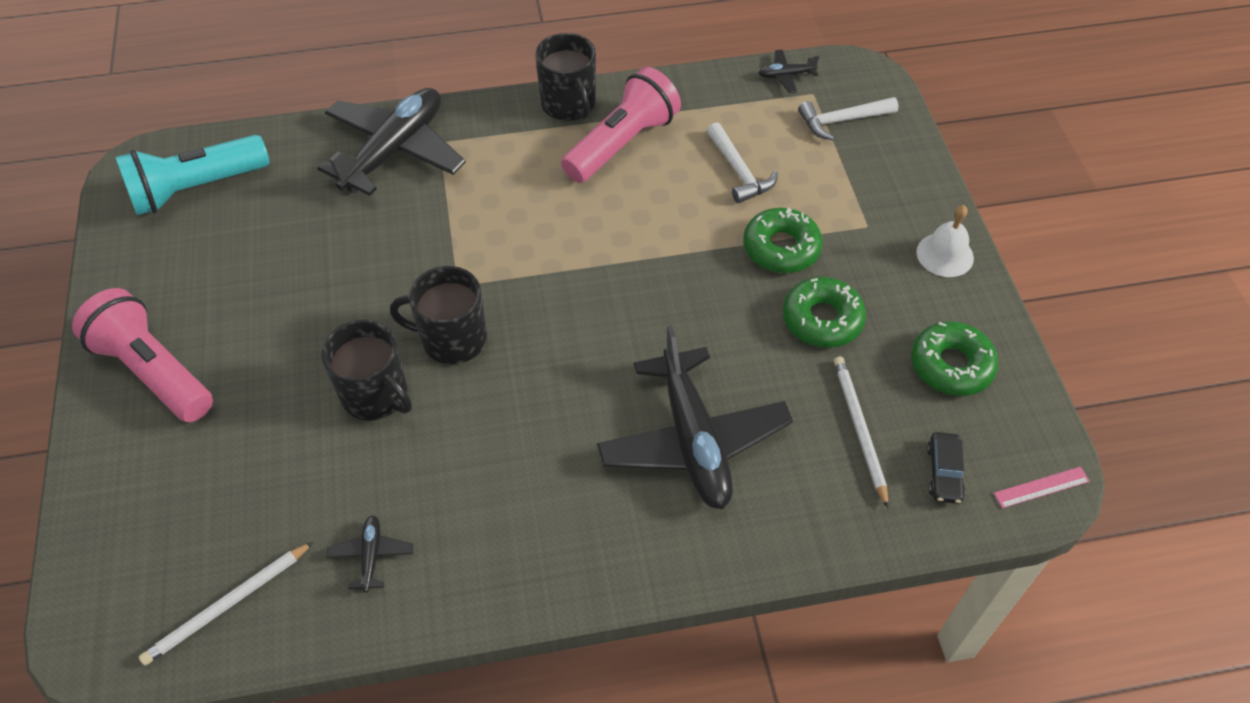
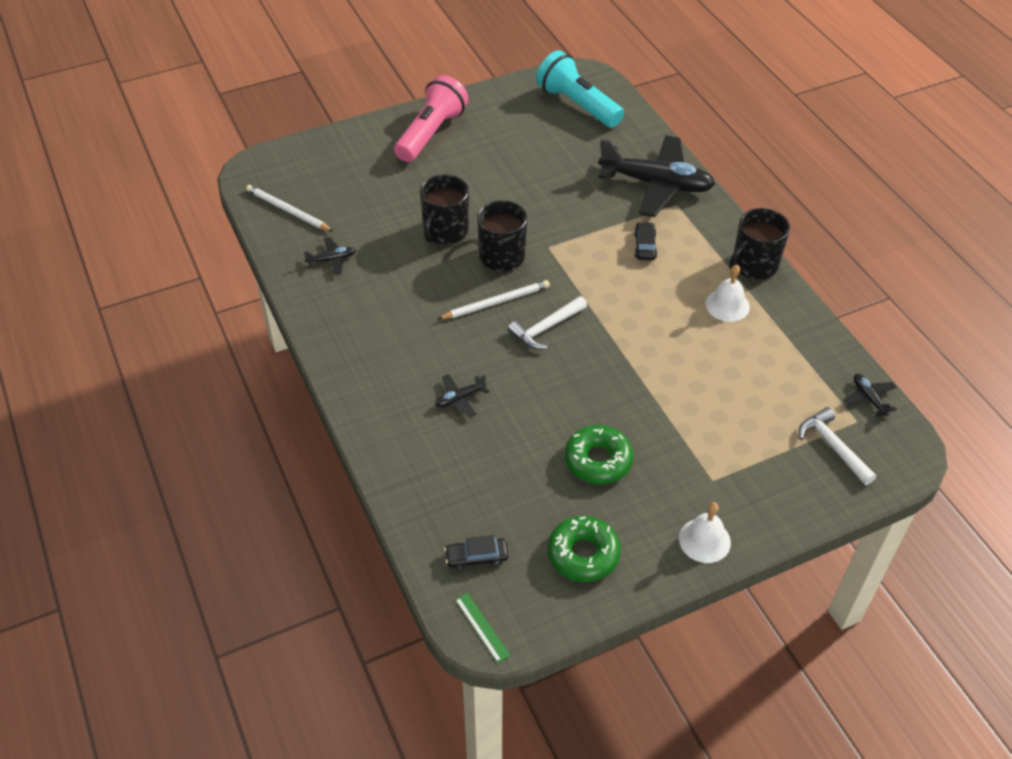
camera: 75 degrees right, 5 degrees down
(498, 190) = (645, 246): none -> black car
(622, 144) = (727, 305): pink flashlight -> white bell
(693, 440) = (460, 398): black plane -> black plane, size x0.41
(739, 171) = (734, 383): white hammer -> white hammer (546, 328)
(781, 248) = (661, 423): green donut -> none
(859, 429) = (500, 497): white pencil -> white pencil (496, 302)
(1041, 487) = (482, 627): pink ruler -> green ruler

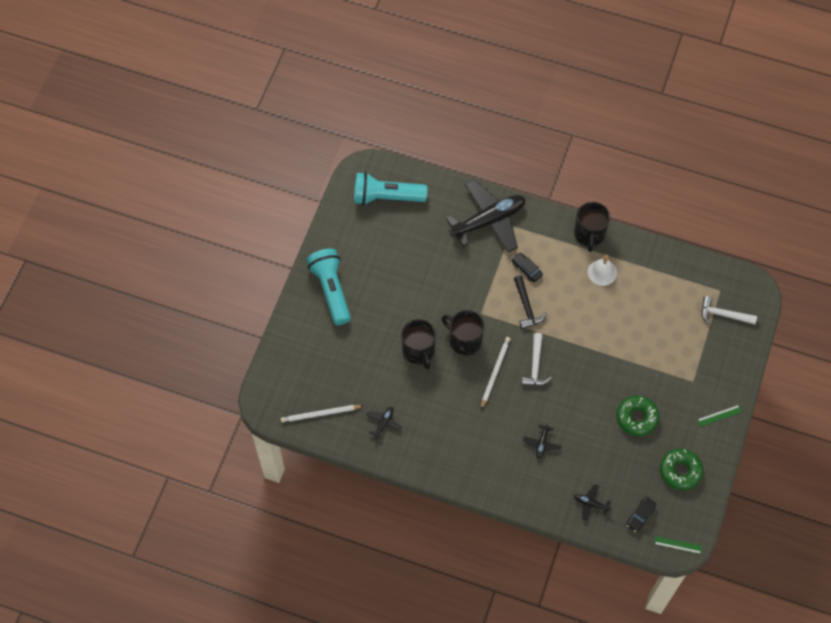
camera: 45 degrees left, 15 degrees up
(431, 133) = (331, 290): pink flashlight -> turquoise flashlight
(603, 275) = (526, 307): none -> black hammer
(704, 540) = (719, 415): white bell -> green ruler
(869, 398) = (713, 272): black plane -> black plane (590, 504)

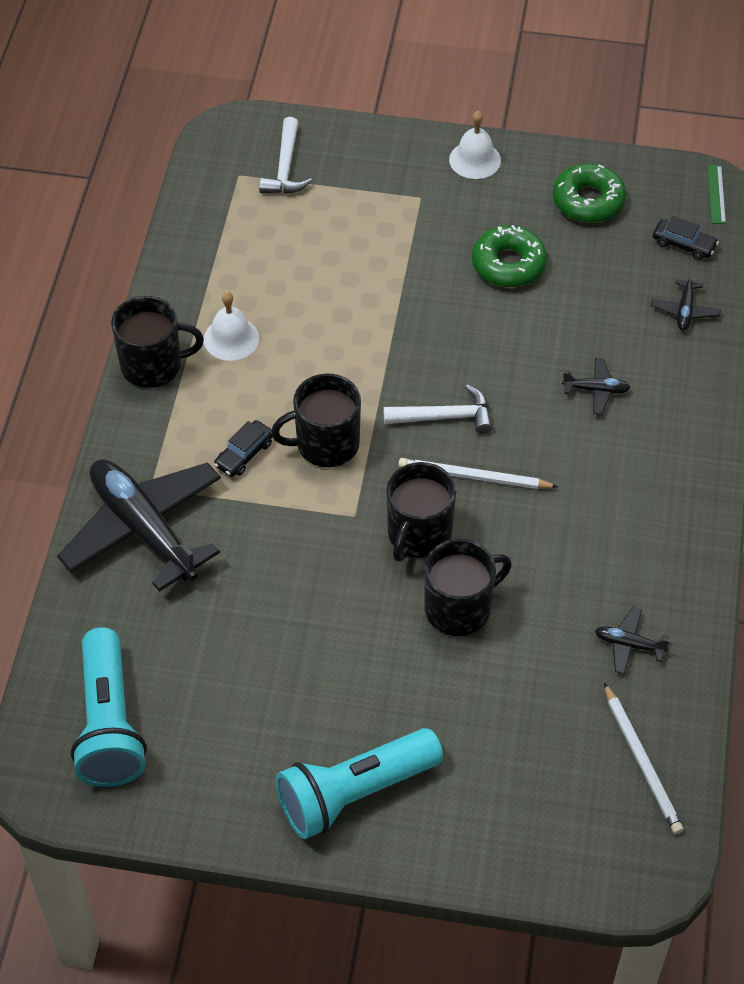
camera: 100 degrees left, 10 degrees down
(526, 307) = (326, 444): black hammer -> black mug
(719, 415) = (475, 160): green ruler -> white bell

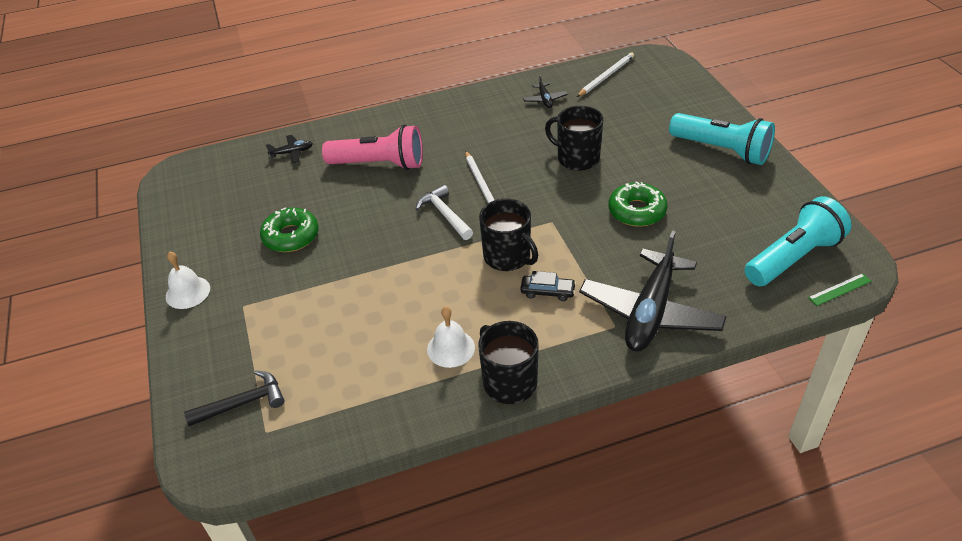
camera: 115 degrees left, 10 degrees down
(285, 167) = (242, 403): white hammer -> black hammer
(418, 534) = (542, 191): black mug -> none
(588, 201) = (209, 222): green donut -> green donut (637, 211)
(596, 390) = (379, 164): black plane -> pink flashlight
(684, 244) = (233, 170): black car -> none
(716, 194) = (179, 171): green ruler -> green ruler (839, 289)

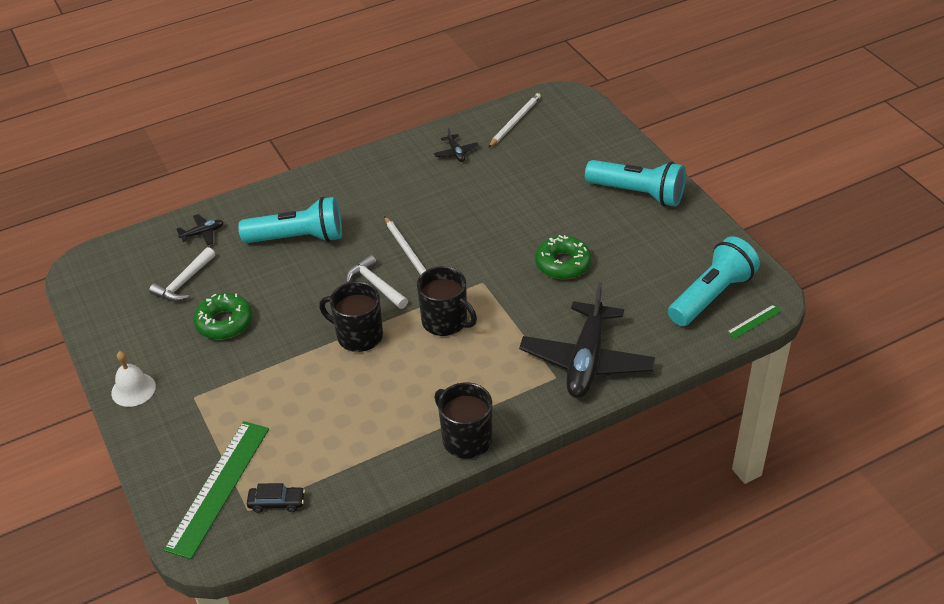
camera: 10 degrees left, 0 degrees up
(242, 403) = (219, 487): black hammer -> green ruler
(263, 195) = (184, 282): none -> white hammer
(379, 164) = (298, 238): pink flashlight -> turquoise flashlight
(450, 348) = (406, 414): white bell -> none
(547, 292) = (489, 351): black car -> black car (277, 503)
(577, 158) = (498, 214): black mug -> black mug (358, 336)

